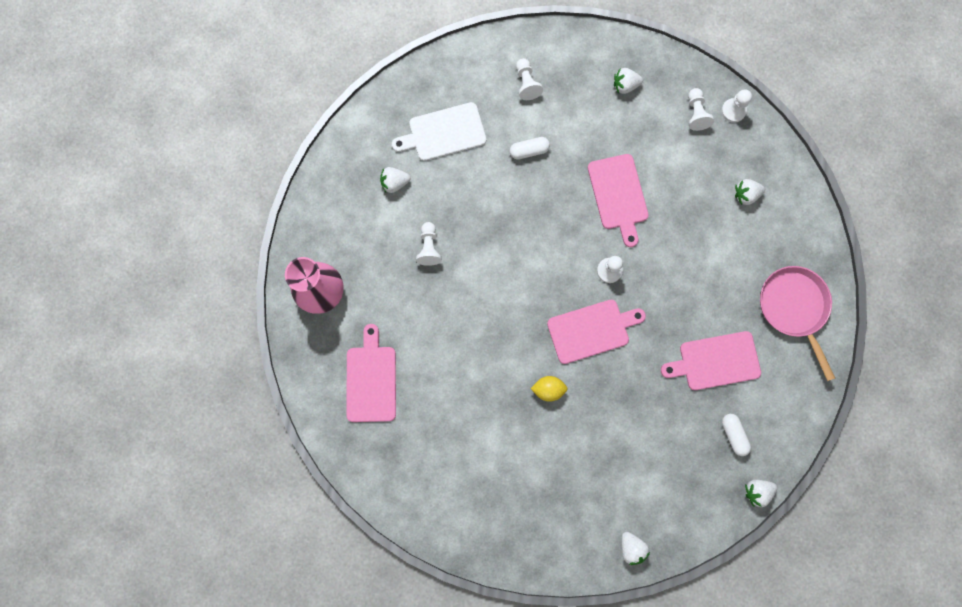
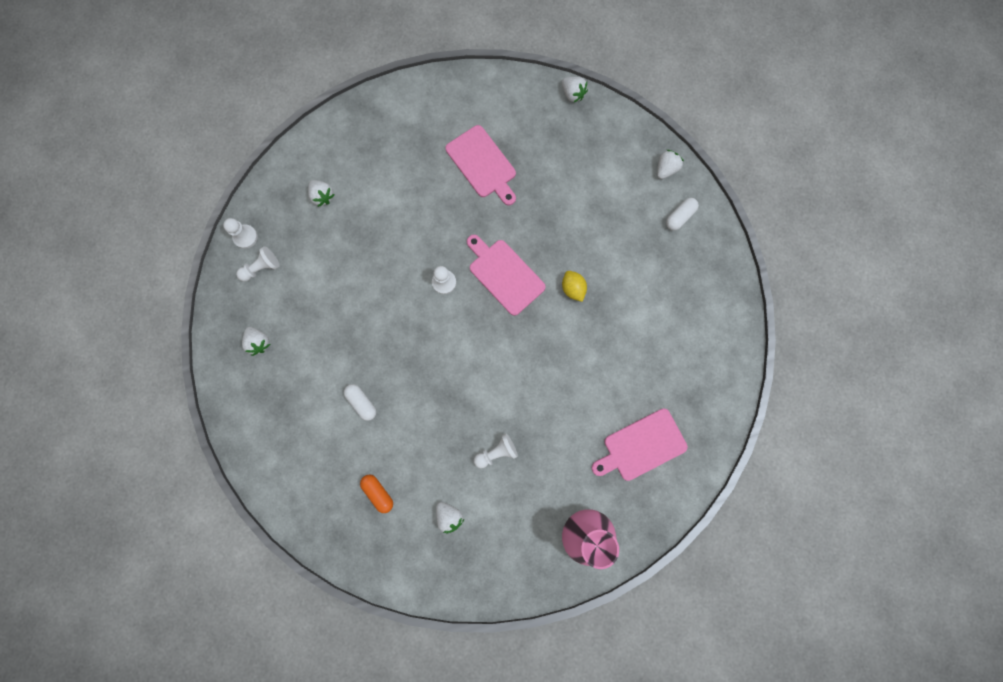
camera: 115 degrees left, 0 degrees up
(443, 133) = (378, 493): white cutting board -> orange capsule
(526, 83) = (294, 436): white pawn -> none
(618, 195) = (370, 303): pink cutting board -> none
(733, 434) = (536, 128): white capsule -> white capsule (679, 217)
(794, 308) = (408, 121): pink pan -> none

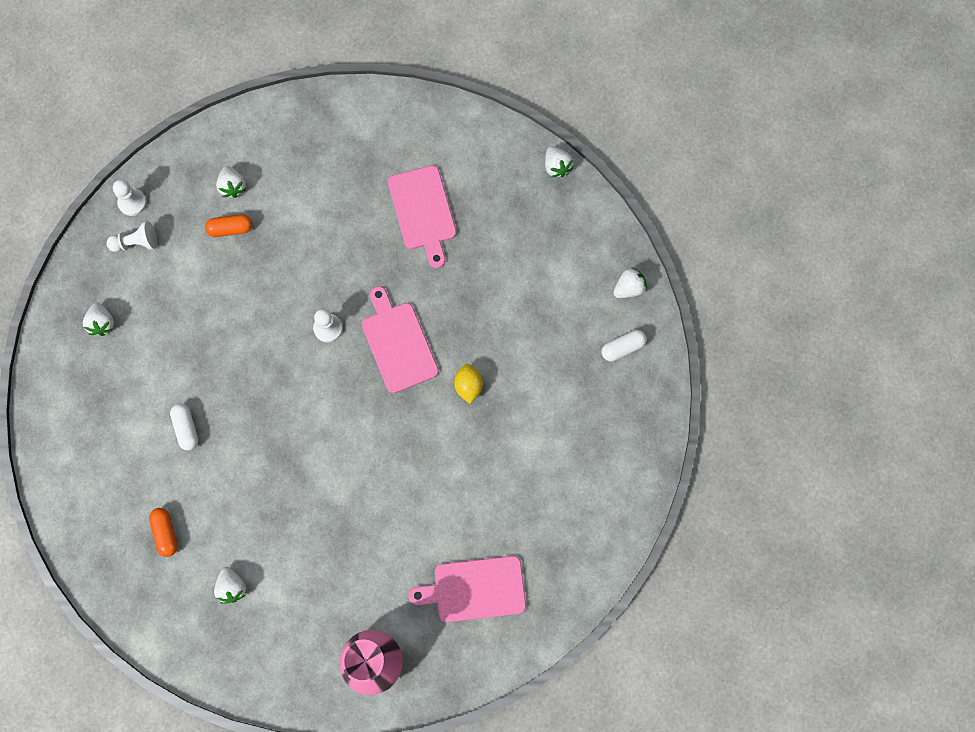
camera: 20 degrees right, 5 degrees down
(334, 230) = (230, 229): none -> orange capsule
(496, 452) = (311, 537): white pawn -> none

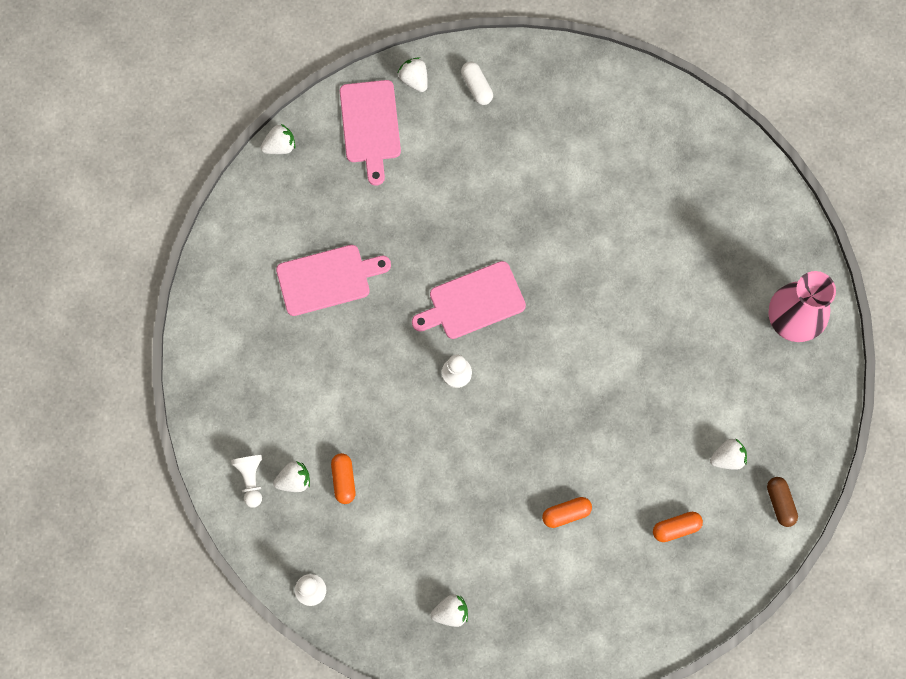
camera: 90 degrees left, 0 degrees up
(136, 243) = (358, 582): white pawn -> white pawn (251, 479)
(183, 638) = (780, 503): none -> brown capsule
(186, 428) = (566, 514): white capsule -> orange capsule
(468, 386) = (517, 233): yellow lemon -> none
(474, 589) = (719, 226): pink cutting board -> pink cutting board (370, 126)

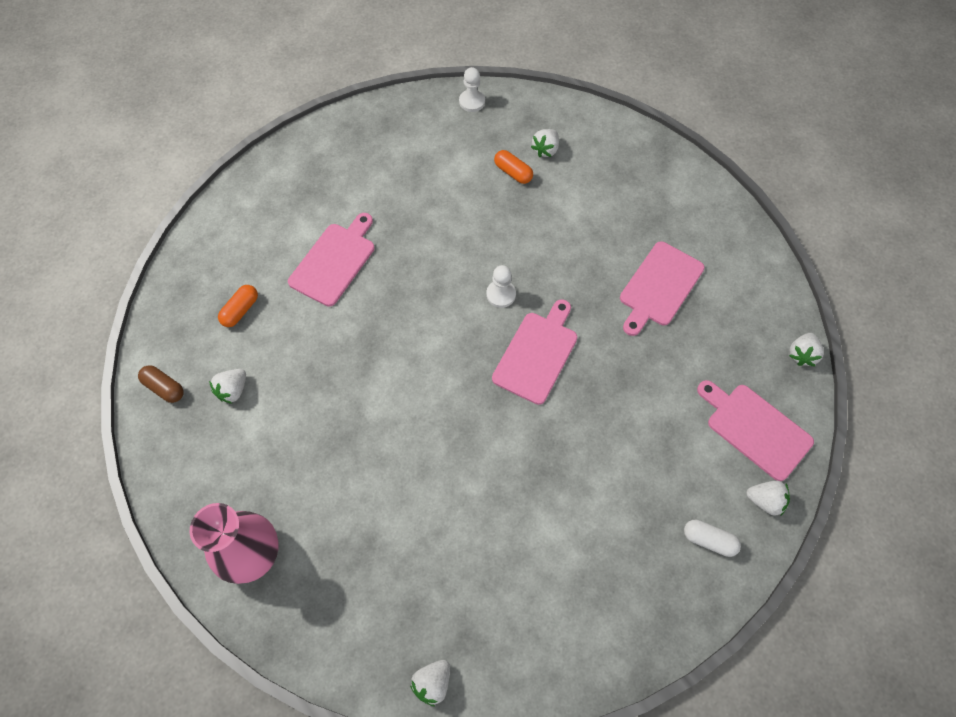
camera: 140 degrees right, 10 degrees down
(251, 479) = (574, 131): white pawn -> none
(451, 612) = (367, 150): white strawberry -> white strawberry (432, 682)
(566, 514) = (334, 261): orange capsule -> pink cutting board

